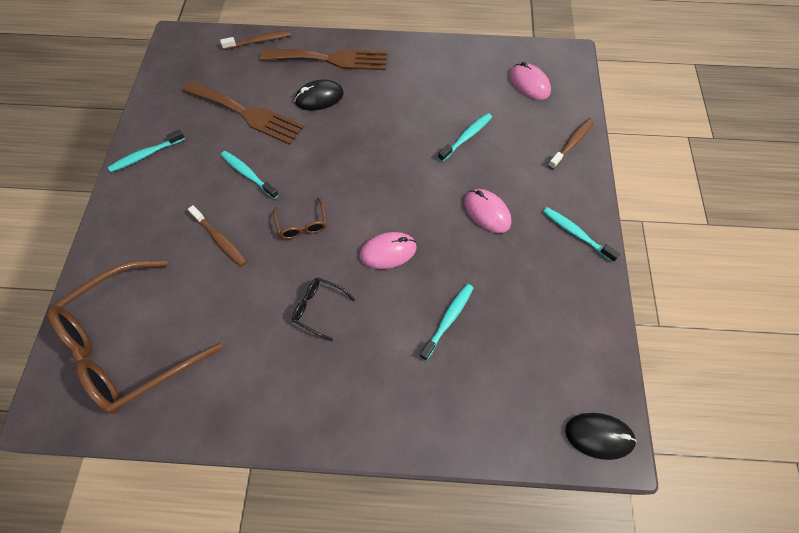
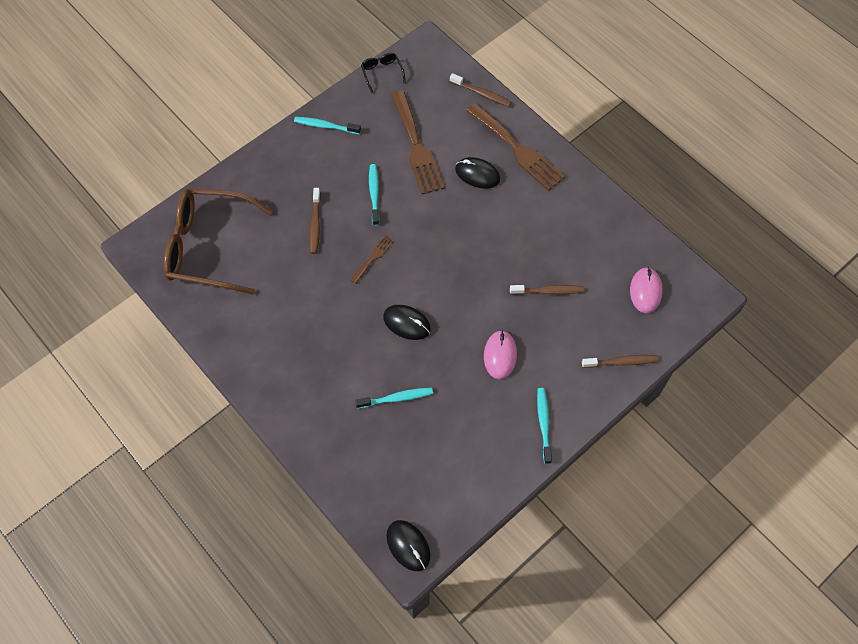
camera: 45 degrees right, 0 degrees up
(302, 224) = (373, 257): brown glasses -> brown fork
(319, 308) = (329, 321): black glasses -> black glasses (382, 73)
(388, 252) = (406, 323): pink mouse -> black mouse
(466, 137) = (548, 291): turquoise toothbrush -> brown toothbrush

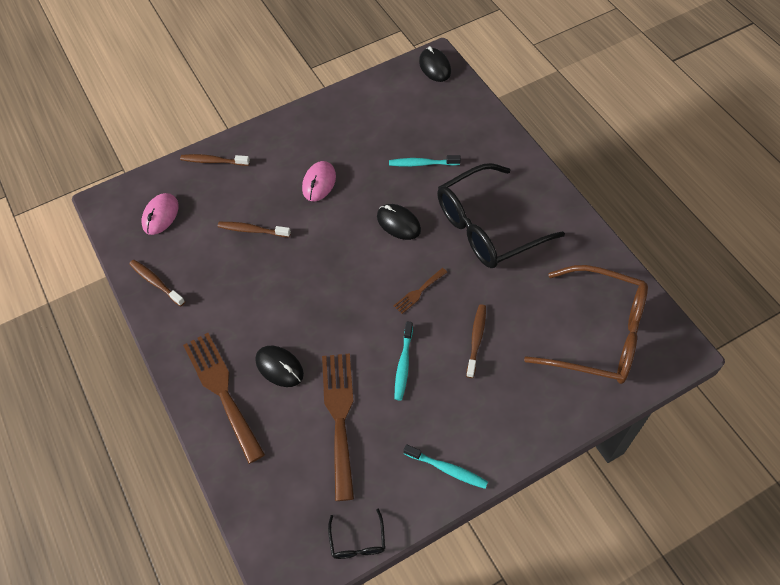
camera: 165 degrees left, 5 degrees down
(316, 335) = (488, 227): none -> black glasses
(481, 94) = (236, 479): brown toothbrush -> brown toothbrush (156, 282)
(543, 424) = (300, 127): turquoise toothbrush -> none

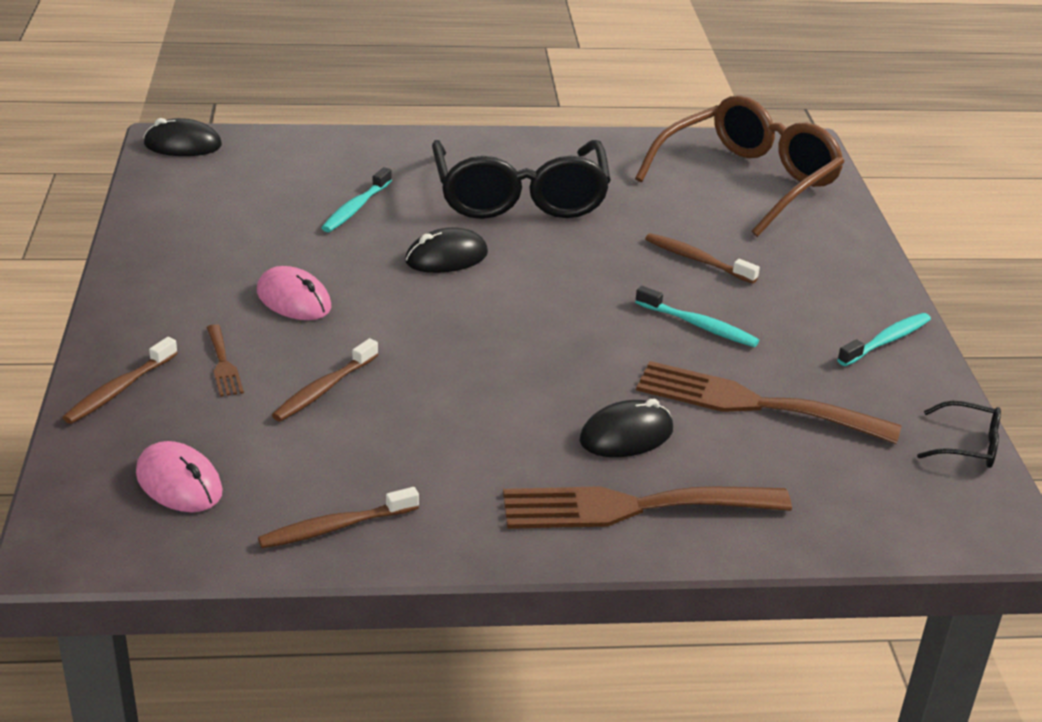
camera: 70 degrees left, 25 degrees down
(418, 292) = (584, 278): brown fork -> brown fork (223, 364)

